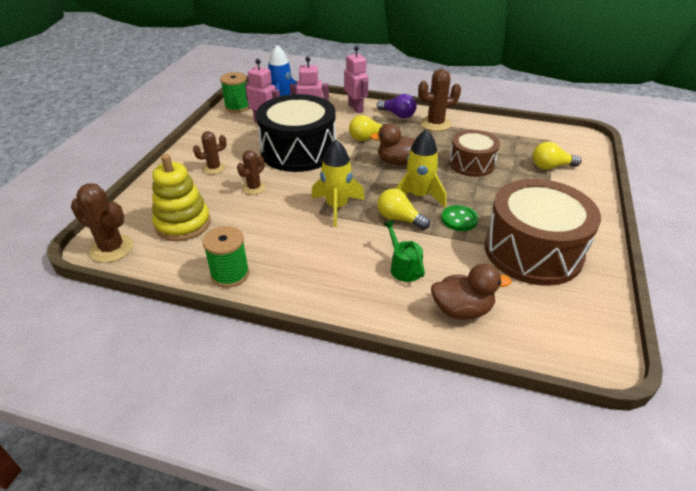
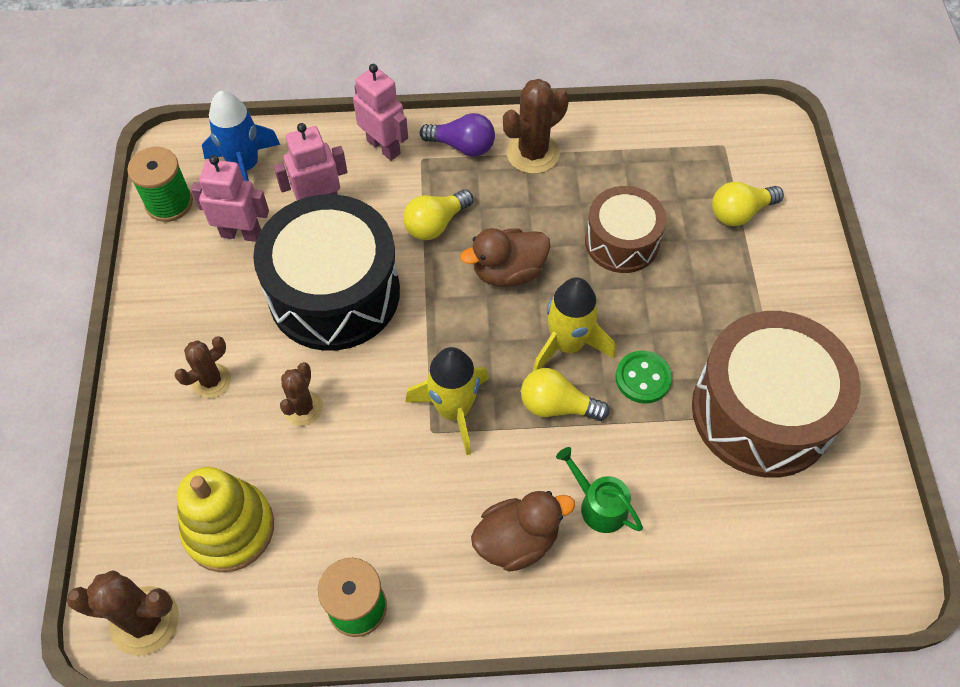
camera: 20 degrees left, 20 degrees up
(462, 310) = (702, 559): brown duck -> brown duck (517, 540)

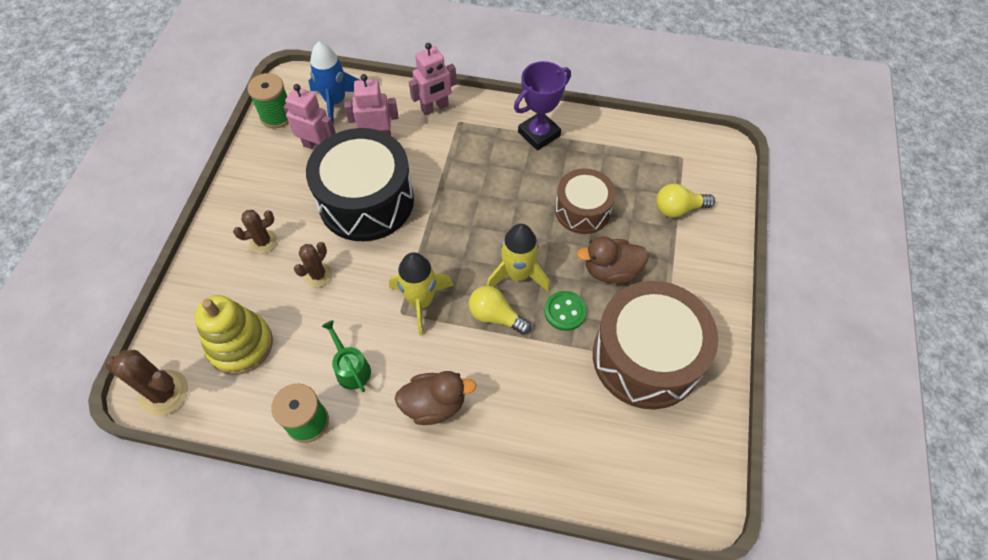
camera: 15 degrees right, 0 degrees up
(384, 147) = (435, 108): pink robot -> pink robot turned 90 degrees clockwise
(435, 224) = (453, 169): yellow light bulb -> none
(462, 146) = (490, 118): purple light bulb -> none
(508, 272) = (493, 213): brown duck -> brown duck (611, 271)
(533, 153) = (539, 134): brown cactus -> purple trophy
(599, 505) = (502, 394): green watering can -> green watering can (351, 368)

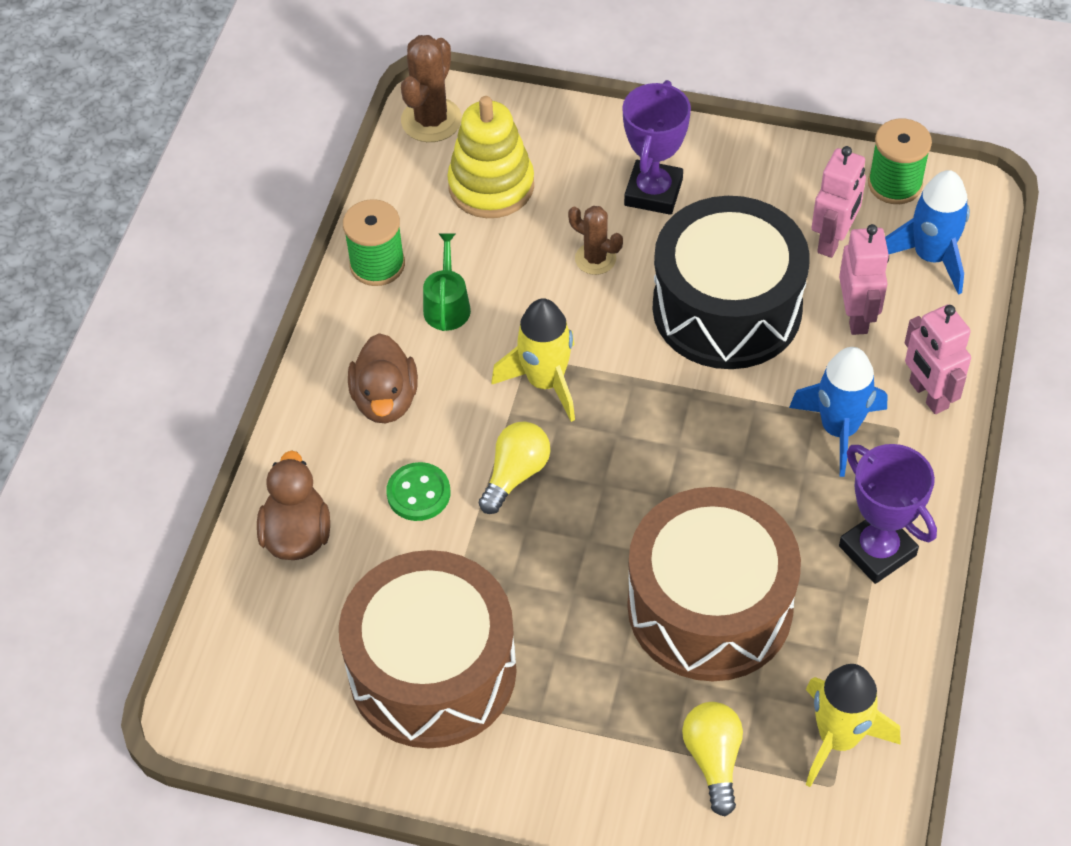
camera: 95 degrees right, 5 degrees down
(263, 242) = (653, 192): brown cactus -> purple trophy
(351, 368) = (447, 305): green watering can -> green watering can turned 60 degrees counterclockwise
(458, 148) = (839, 429): none -> blue rocket
(518, 274) = (587, 506): yellow rocket -> yellow rocket (838, 738)
(565, 311) = (518, 566): green button -> green button (418, 493)
(582, 210) = (710, 606): brown drum -> brown drum, size x1.72
(611, 271) = (588, 637): brown duck -> brown duck (297, 535)

